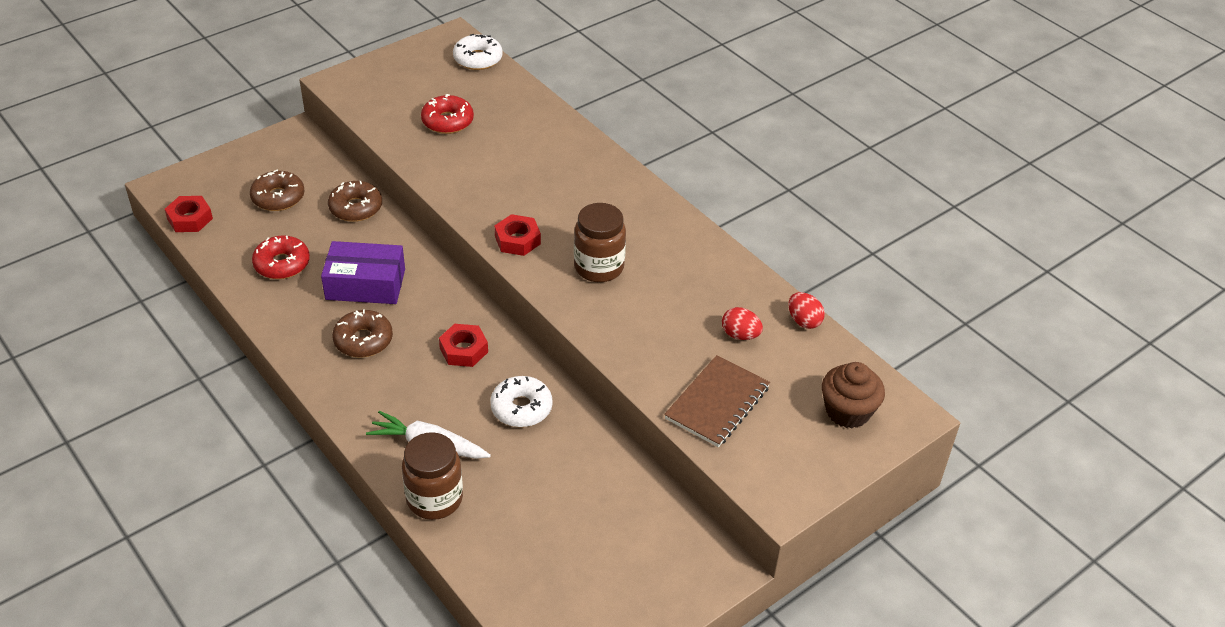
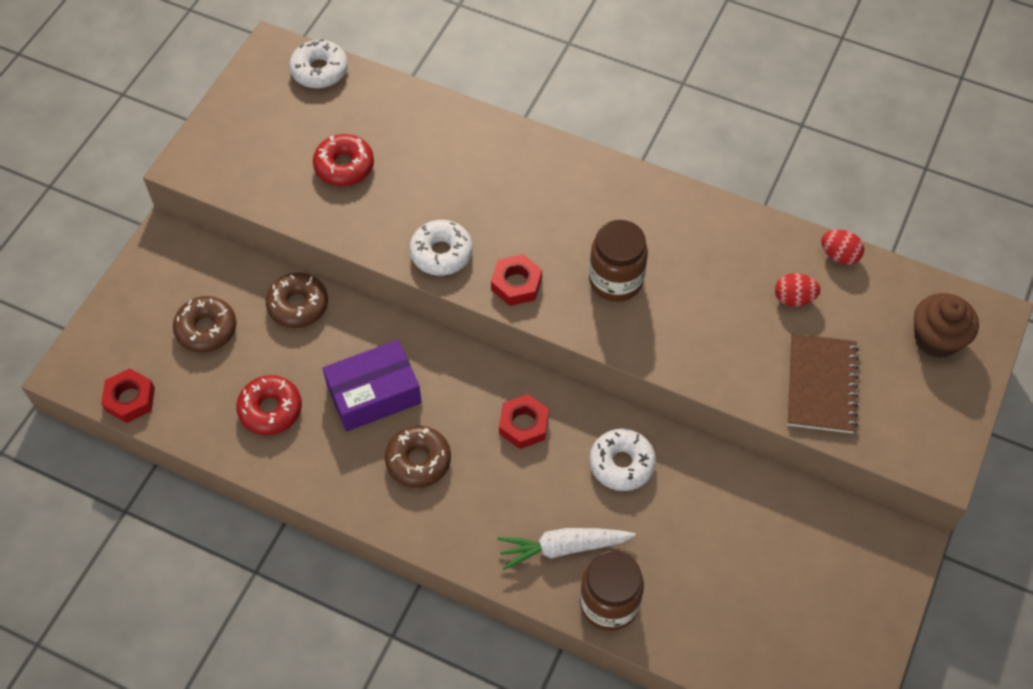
camera: 25 degrees left, 15 degrees up
(475, 200) = (441, 253): none -> white donut

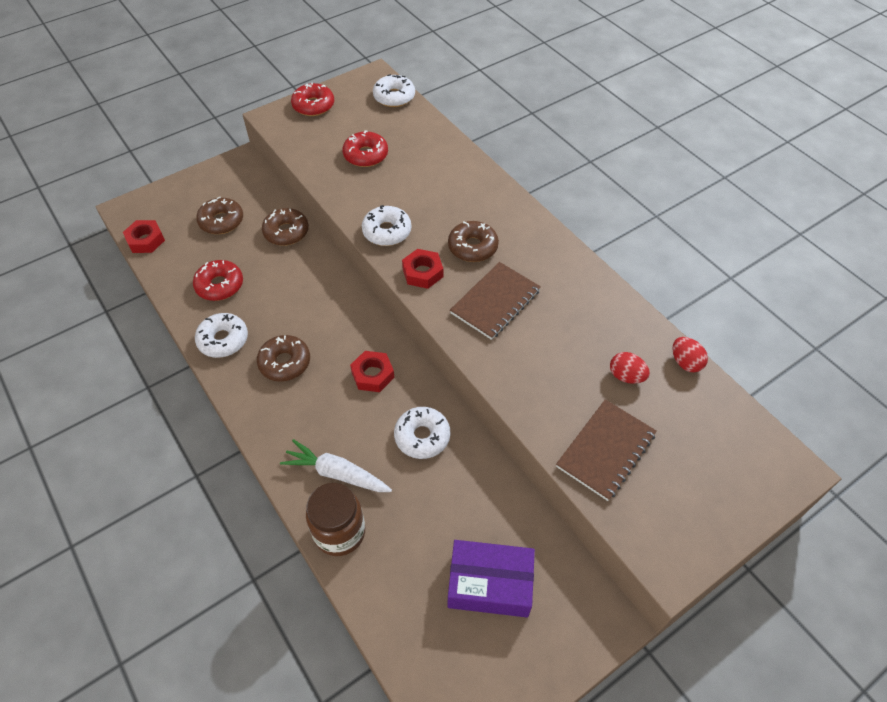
camera: 30 degrees right, 5 degrees down
(227, 126) = (313, 105): none -> red donut
(327, 471) = (223, 340): none -> white donut
(374, 394) = (290, 306): purple box -> purple box (490, 584)
(548, 227) = (472, 247): none -> brown donut
(615, 281) = (495, 302): brown jar -> brown notebook
(936, 338) = (731, 463): brown cupcake -> none

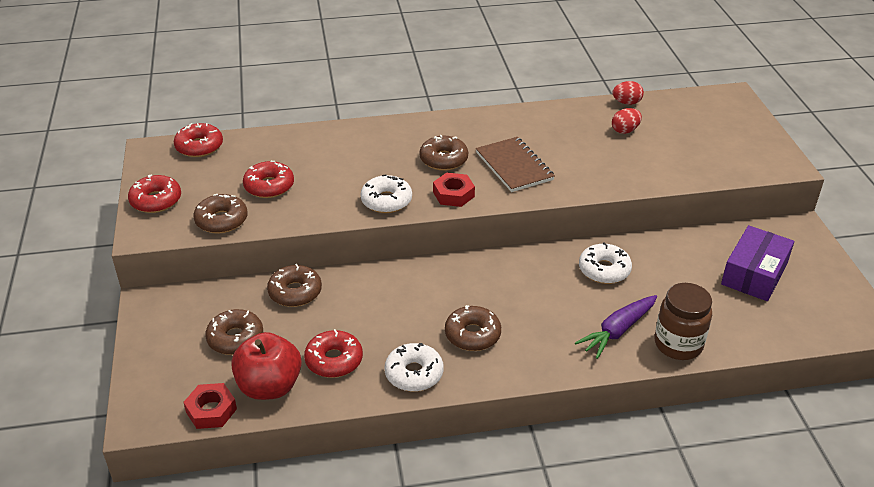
camera: 65 degrees left, 15 degrees down
(179, 260) = (269, 386): none -> red apple
(308, 148) = (221, 220): none -> brown donut
(336, 473) = (617, 331): white carrot -> purple carrot
(372, 375) = (521, 281): red nut -> none
(394, 97) = (199, 146): white donut -> red donut
(605, 450) = (685, 160): brown notebook -> none

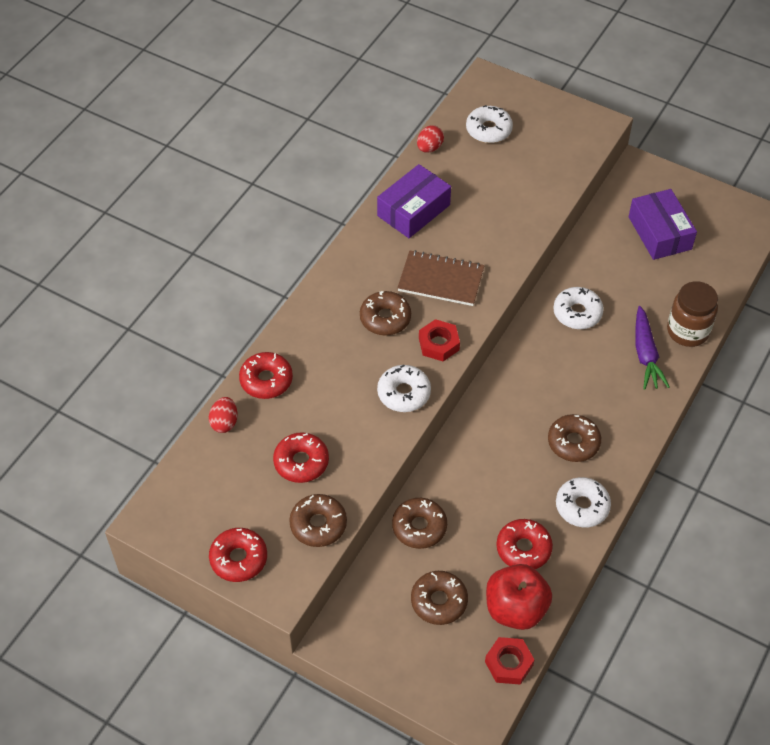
camera: 50 degrees left, 15 degrees up
(199, 146) = (183, 480): red donut -> red donut (266, 380)
(559, 124) = (413, 210): none -> purple box
(625, 130) = (465, 178): red egg -> red egg (224, 422)
(687, 118) = (488, 130): none -> white donut

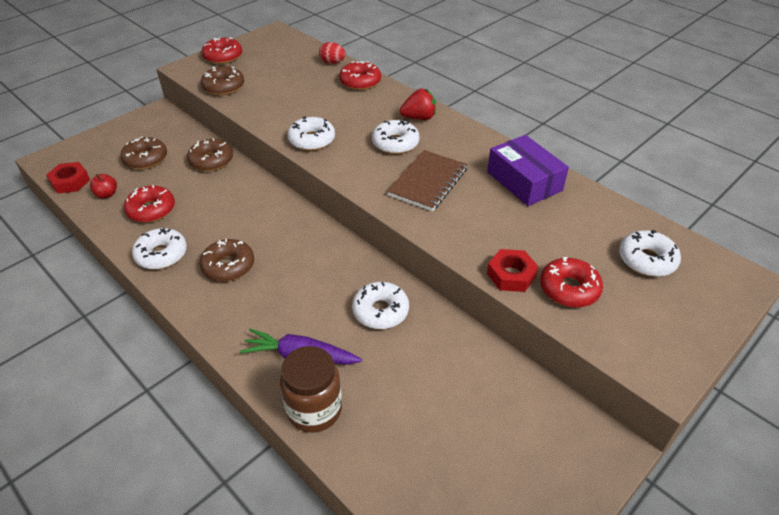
camera: 105 degrees right, 10 degrees down
(301, 462) = (279, 87): red donut -> red donut (569, 289)
(330, 307) = (419, 118): none -> red strawberry
(385, 318) = (395, 143): brown donut -> white donut
(429, 148) = (616, 208): red egg -> none
(439, 344) = (353, 167): red nut -> red nut (511, 275)
(515, 609) = (107, 194): red apple -> red apple, size x0.46
(659, 233) = (482, 433): purple box -> none

